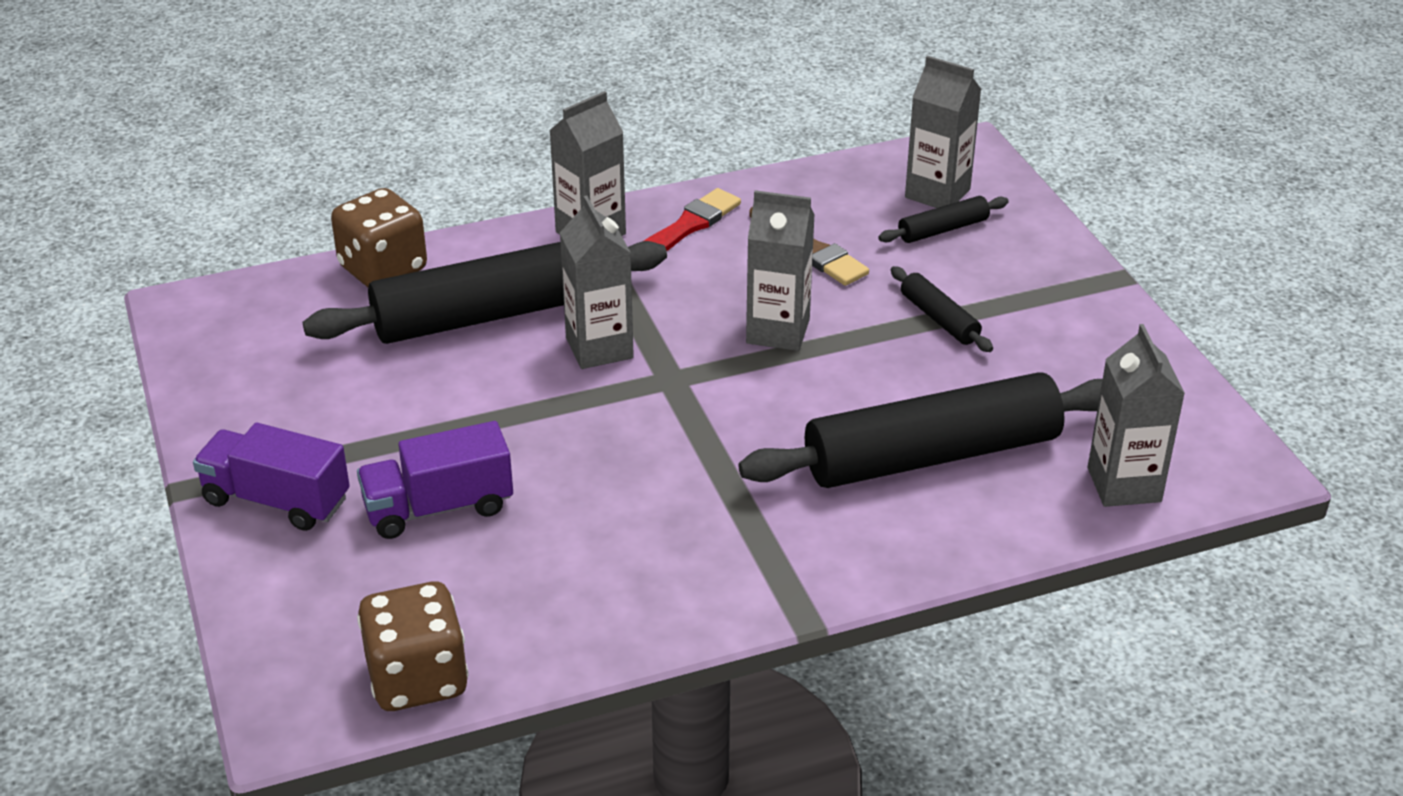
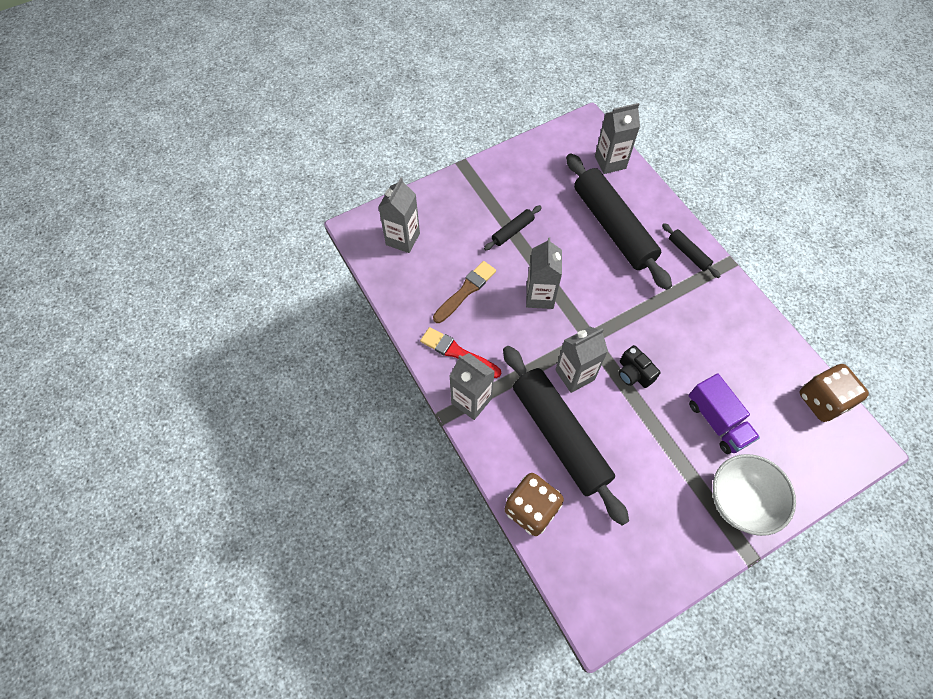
camera: 100 degrees left, 25 degrees up
(276, 500) = (740, 502): purple truck -> white bowl
(577, 420) = (634, 373): none -> black camera
(943, 229) = (436, 234): black rolling pin -> black rolling pin (688, 253)

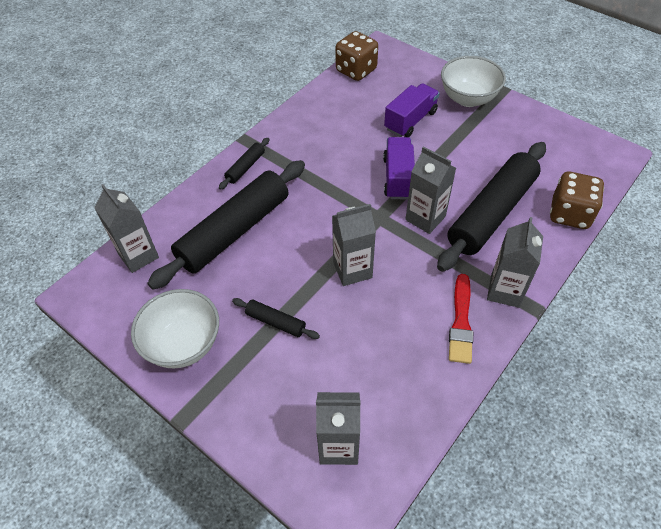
camera: 110 degrees left, 10 degrees down
(465, 291) = (380, 342): brown brush -> none
(518, 174) = (183, 344): none -> white bowl
(634, 373) = (398, 178): black camera -> purple truck

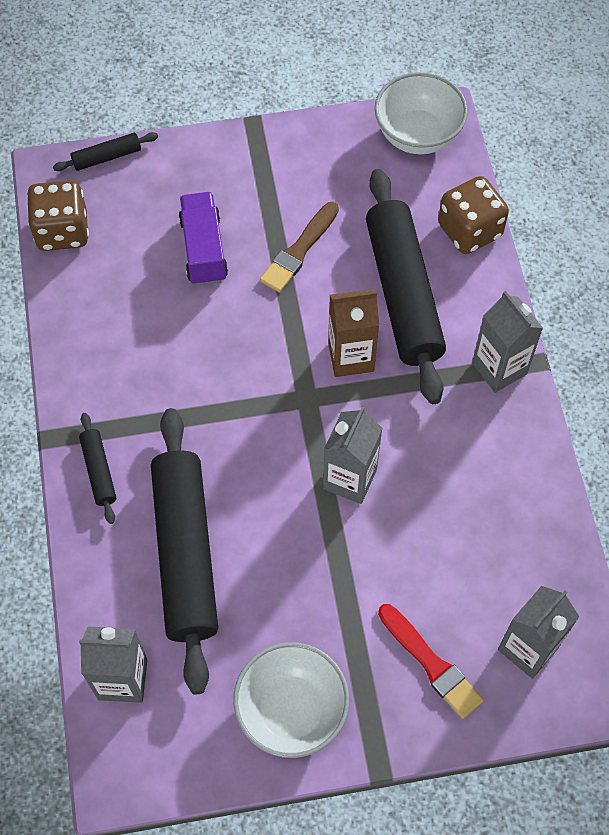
camera: 50 degrees left, 10 degrees up
(275, 322) = (345, 601): black rolling pin -> black rolling pin (107, 157)
(398, 178) = (273, 334): purple truck -> none
(425, 218) = (351, 357): grey carton -> brown carton
(458, 154) = (299, 250): none -> brown brush
(461, 322) = (497, 436): red brush -> red brush (431, 663)
(468, 99) = (231, 167): white bowl -> white bowl (417, 135)

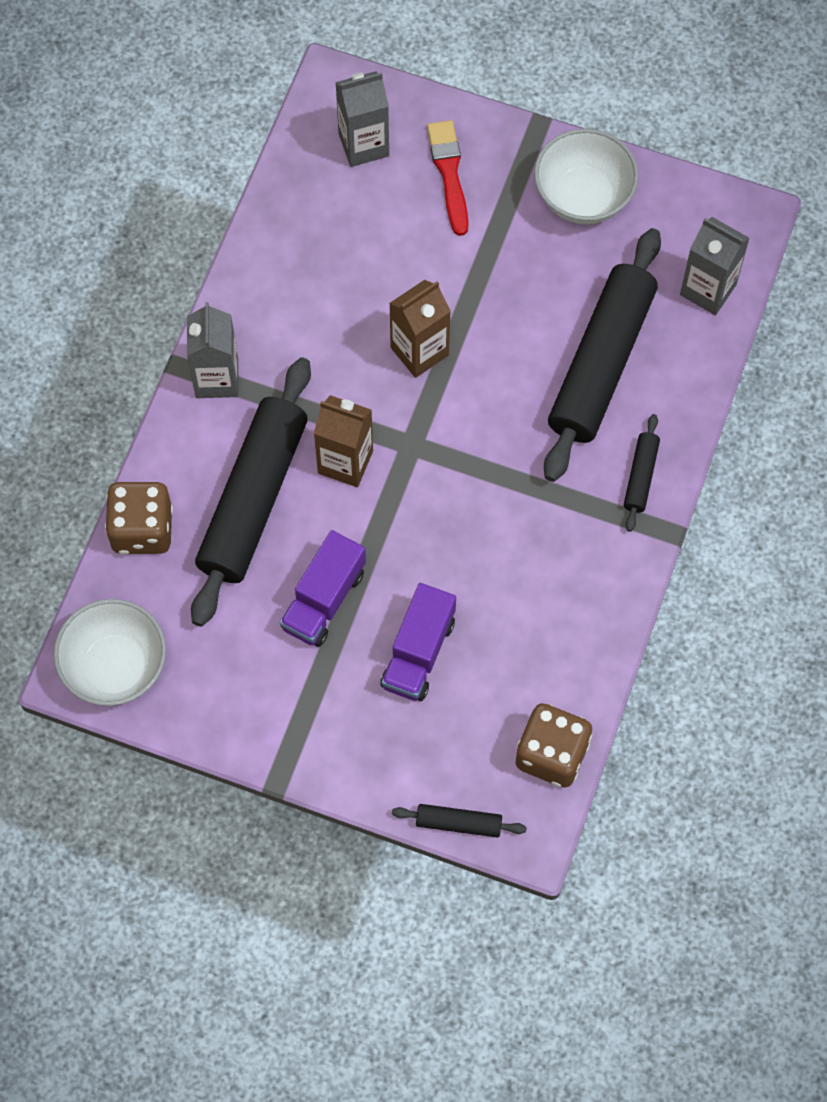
camera: 150 degrees left, 5 degrees up
(299, 250) = (324, 599): brown brush -> purple truck
(350, 479) = (419, 351): grey carton -> brown carton

